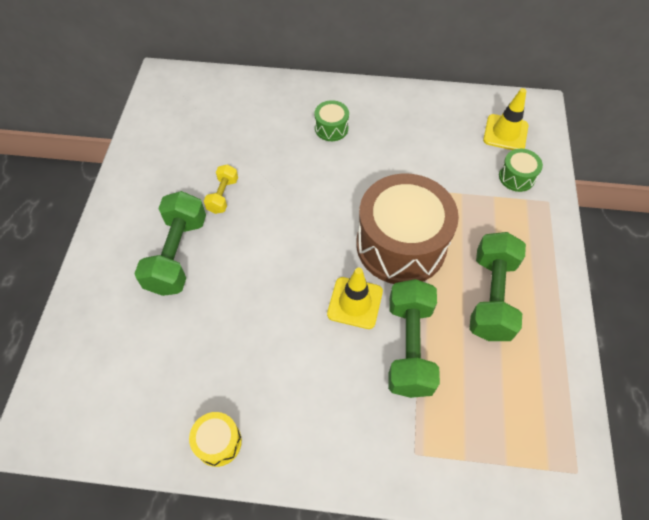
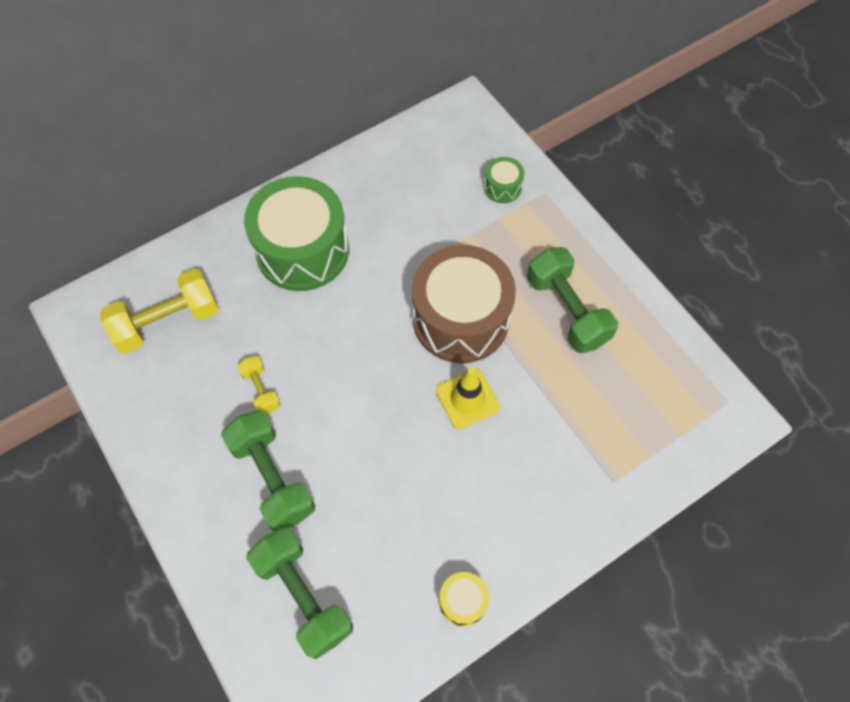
camera: 40 degrees left, 5 degrees up
(208, 116) = (167, 322): none -> yellow dumbbell
(331, 128) = (302, 250): green drum -> green drum, size x2.35
(409, 346) = (540, 401): green dumbbell -> green dumbbell (303, 595)
(505, 133) = (460, 150): yellow traffic cone -> none

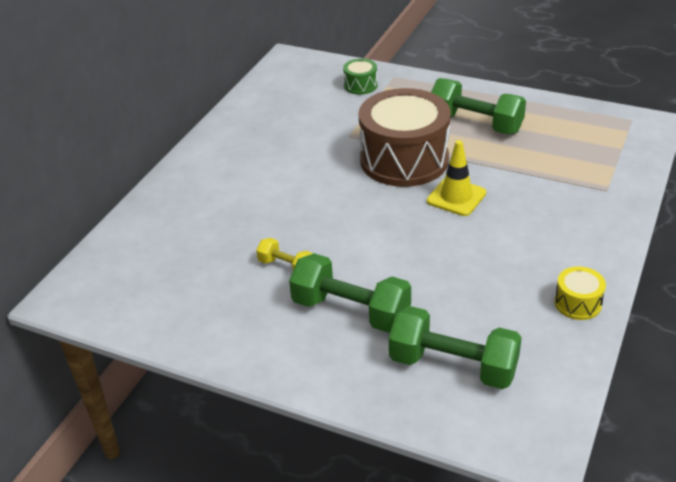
camera: 30 degrees left, 25 degrees down
(167, 322) = (159, 265): yellow dumbbell -> none
(302, 250) = (238, 177): green drum -> none

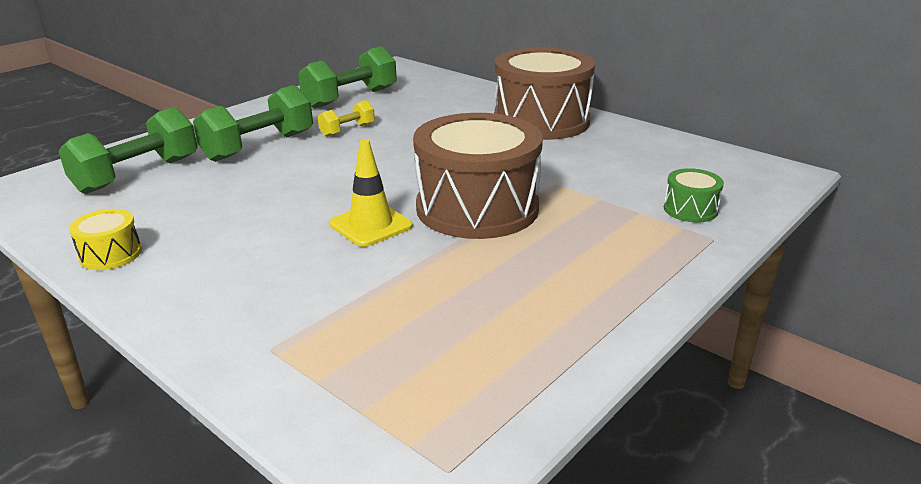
camera: 105 degrees right, 10 degrees down
(223, 161) = (541, 121): none -> brown drum
(475, 124) = (535, 277): green dumbbell -> green dumbbell (350, 98)

